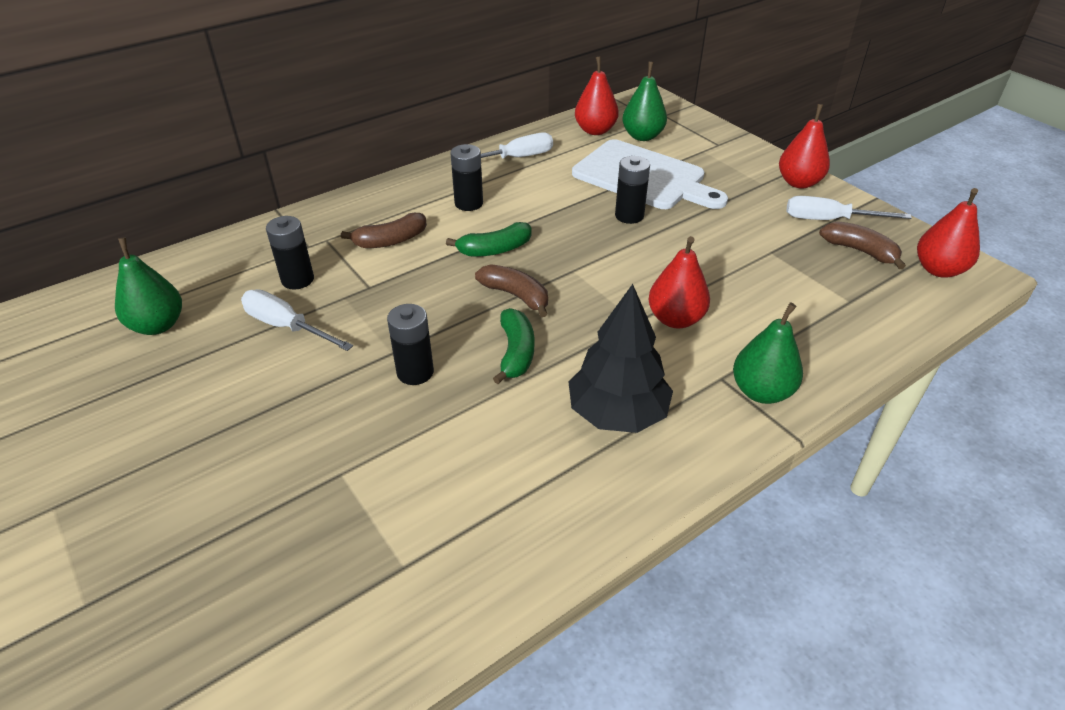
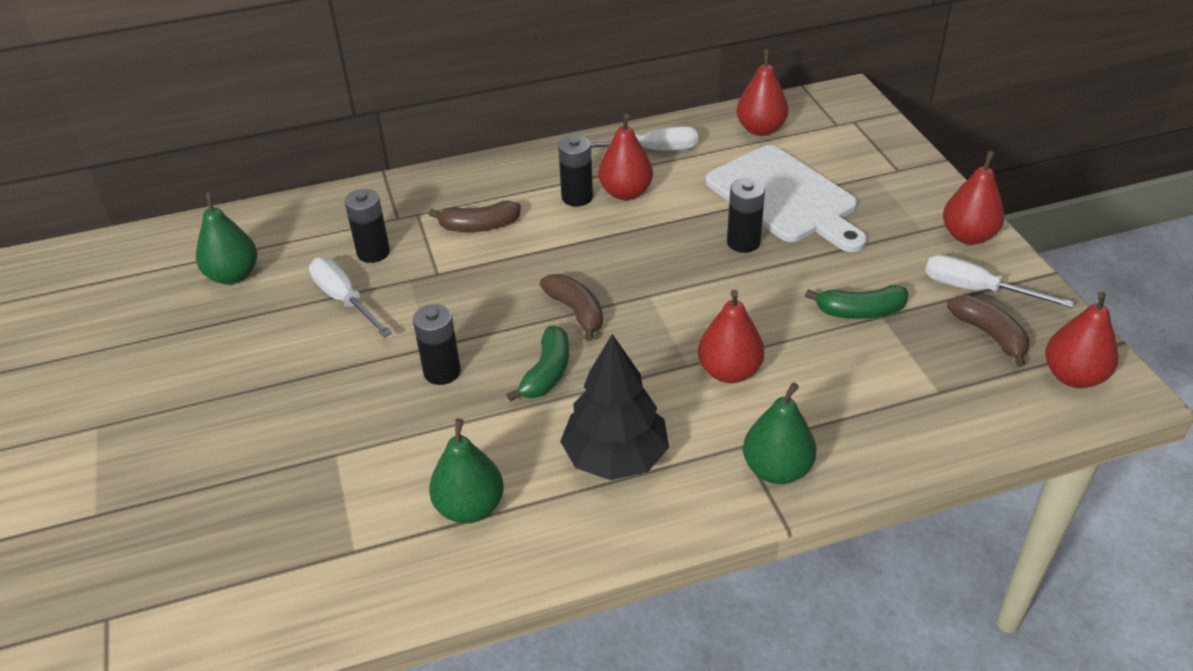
camera: 20 degrees right, 0 degrees up
(495, 249) = (579, 256): green banana -> green banana (860, 311)
(509, 193) = (625, 192): none -> red pear
(642, 136) = (812, 145): green pear -> green pear (470, 507)

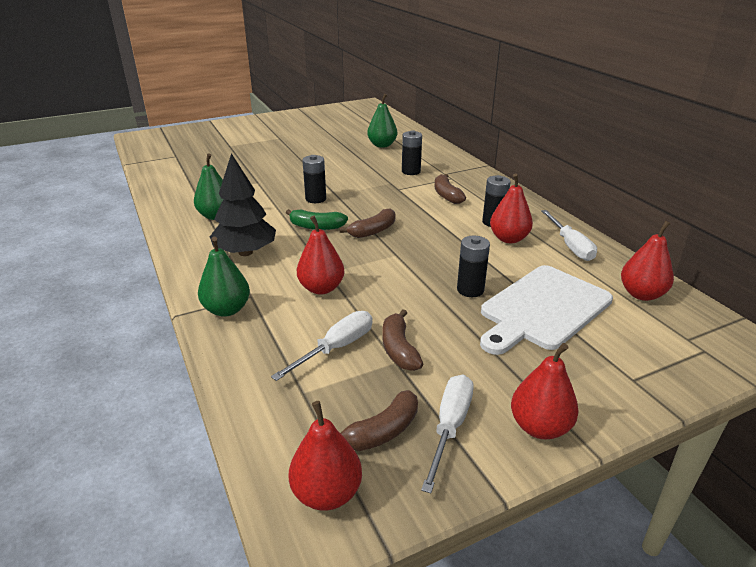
camera: 80 degrees right, 10 degrees down
(344, 300) = (369, 170): white screwdriver -> white screwdriver (336, 348)
(860, 311) = (399, 349): green banana -> brown banana

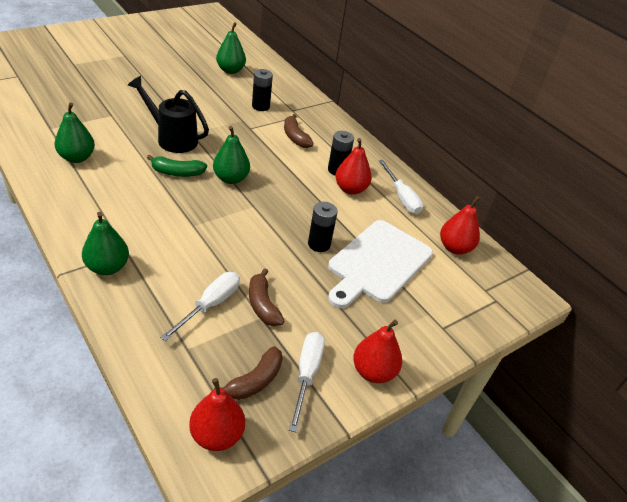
camera: 15 degrees left, 10 degrees up
(245, 252) = (114, 202): black tree -> none
(315, 199) = (172, 138): black battery -> black watering can
(321, 288) = (190, 243): red pear -> none
(373, 231) = (231, 178): brown banana -> green pear

